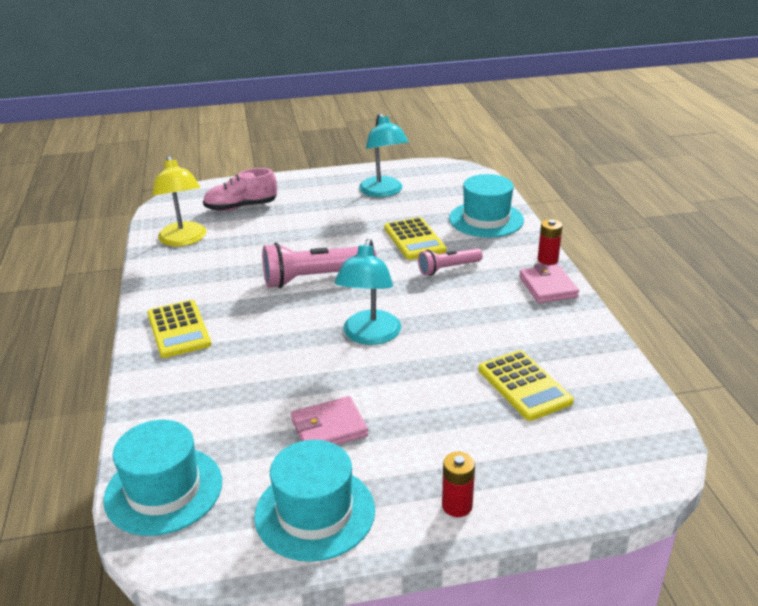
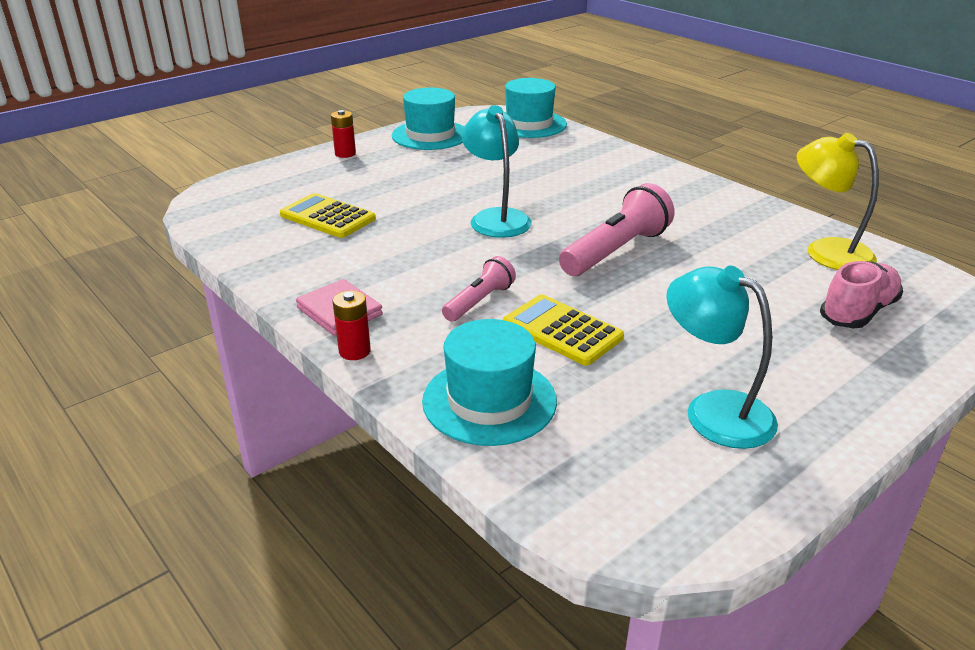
camera: 150 degrees right, 0 degrees up
(178, 329) = (665, 183): yellow calculator -> none
(329, 428) = (463, 163): pink wallet -> none

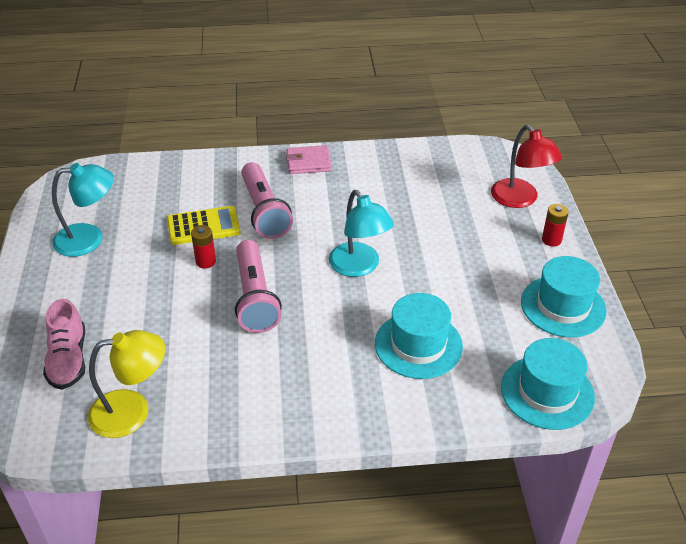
camera: 125 degrees right, 10 degrees up
(292, 177) = (520, 199): none -> red lamp
(327, 217) = (433, 194): yellow calculator -> none
(354, 351) = (267, 155): red battery -> red battery (206, 261)
(479, 301) = (264, 211): pink flashlight -> pink flashlight, size x1.71
(489, 401) = (183, 178): turquoise hat -> turquoise hat (418, 345)
(496, 218) = (359, 267): turquoise lamp -> turquoise lamp turned 45 degrees clockwise

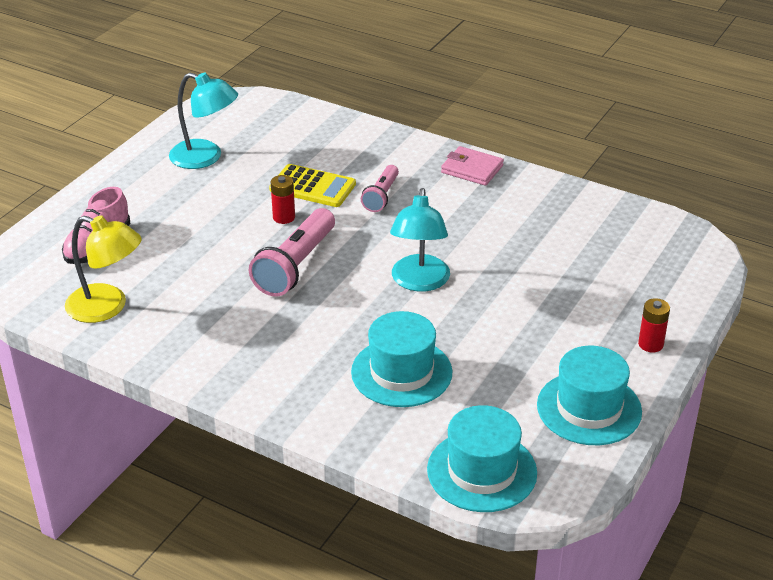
camera: 35 degrees right, 5 degrees down
(264, 211) = (381, 196): pink flashlight -> pink flashlight, size x0.59
(520, 199) = (661, 292): red lamp -> none

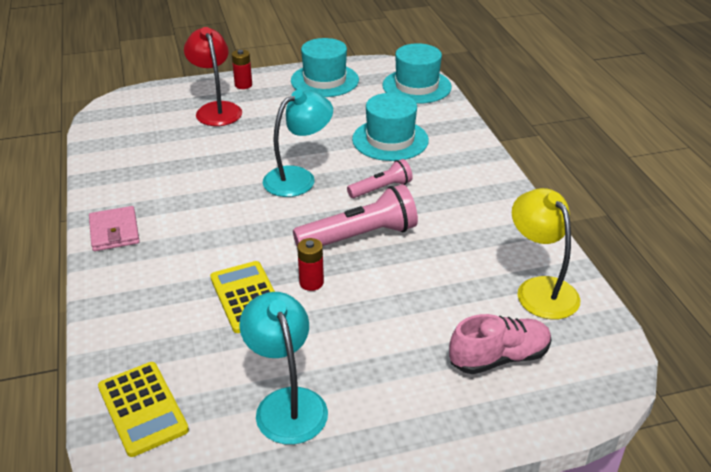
camera: 135 degrees left, 0 degrees up
(281, 117) = (142, 408): none -> yellow calculator
(381, 196) = (214, 252): pink flashlight -> pink flashlight (381, 189)
(613, 300) = (216, 109): none -> red lamp

